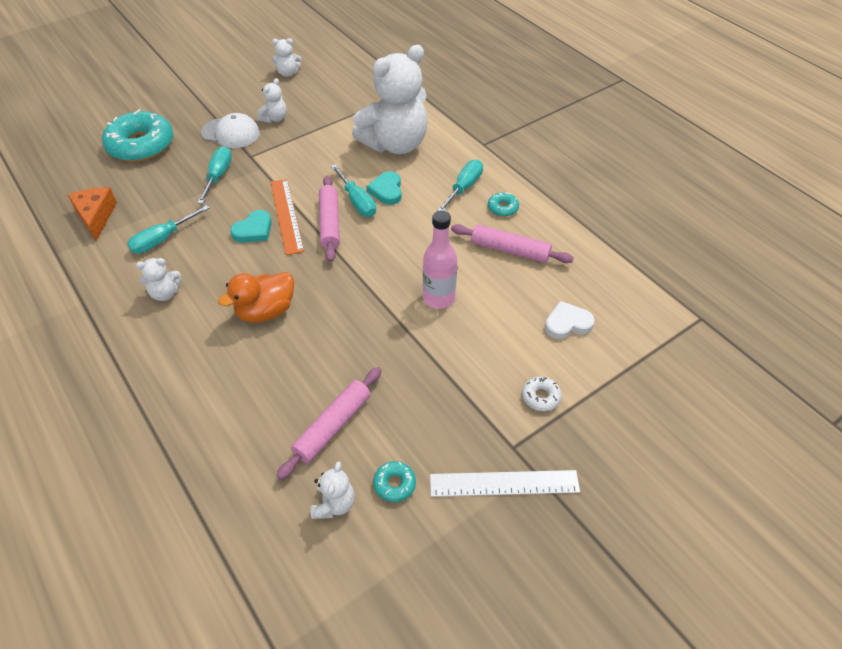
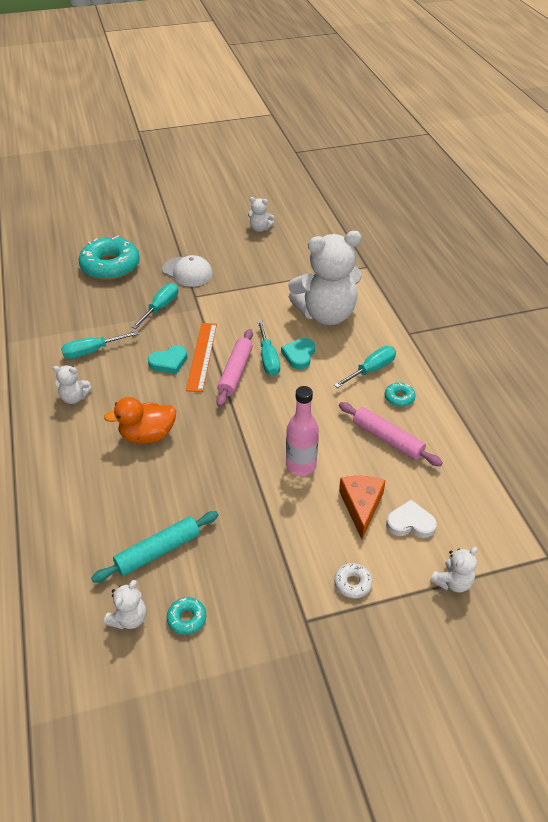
camera: 20 degrees right, 5 degrees down
(96, 216) = (49, 319): orange cheese -> orange cheese (361, 506)
(274, 118) = (230, 267): white teddy bear -> white teddy bear (452, 582)
(333, 426) = (158, 551): pink rolling pin -> turquoise rolling pin
(504, 483) = (282, 650): white ruler -> none

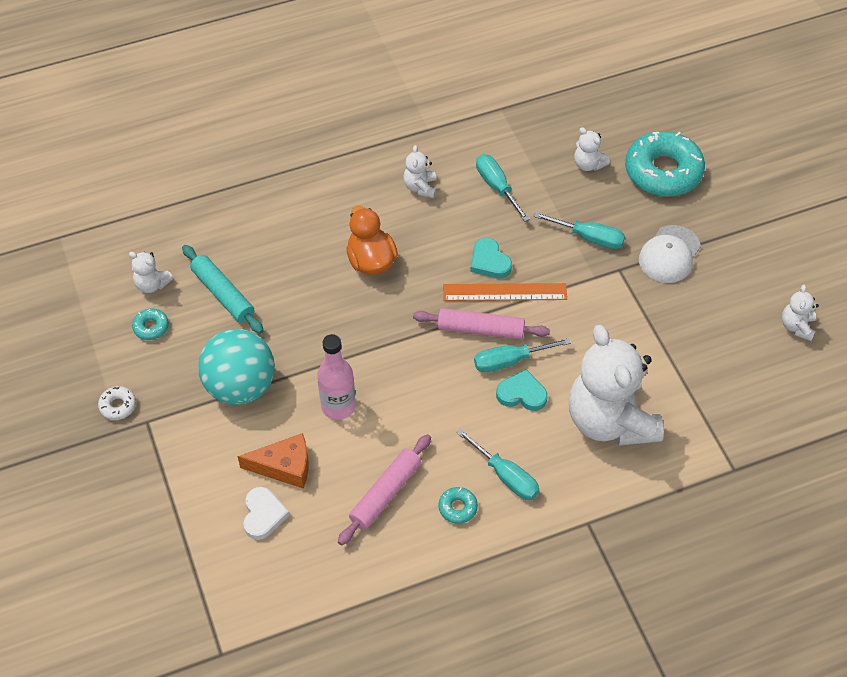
camera: 85 degrees right, 10 degrees up
(272, 538) = (240, 386): none -> turquoise ball
(352, 583) = (187, 460): white donut -> white donut (118, 406)
(452, 582) = (189, 552): white teddy bear -> white teddy bear (588, 164)

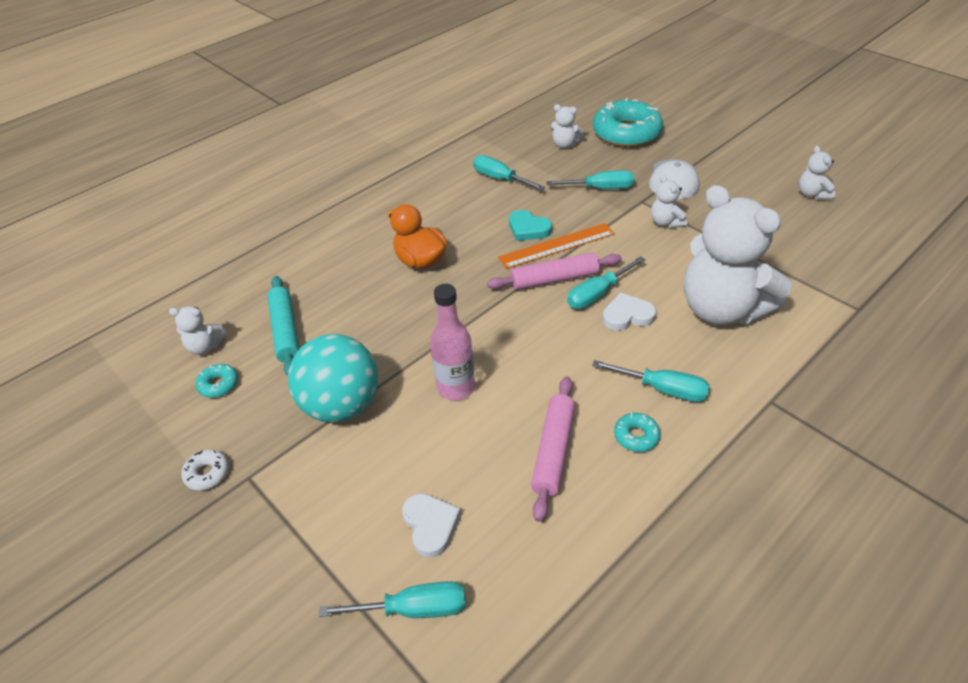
camera: 20 degrees left, 10 degrees down
(223, 294) = (286, 331): turquoise rolling pin -> turquoise rolling pin turned 45 degrees clockwise
(224, 570) = (413, 609): none -> turquoise screwdriver
(284, 467) = (429, 465): orange cheese -> none
(420, 187) = (434, 197): white teddy bear -> white teddy bear (666, 222)
(522, 394) = (627, 315): turquoise heart -> white heart

